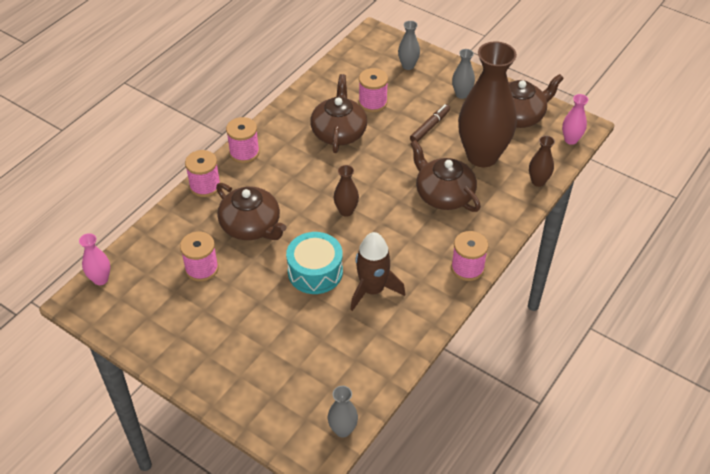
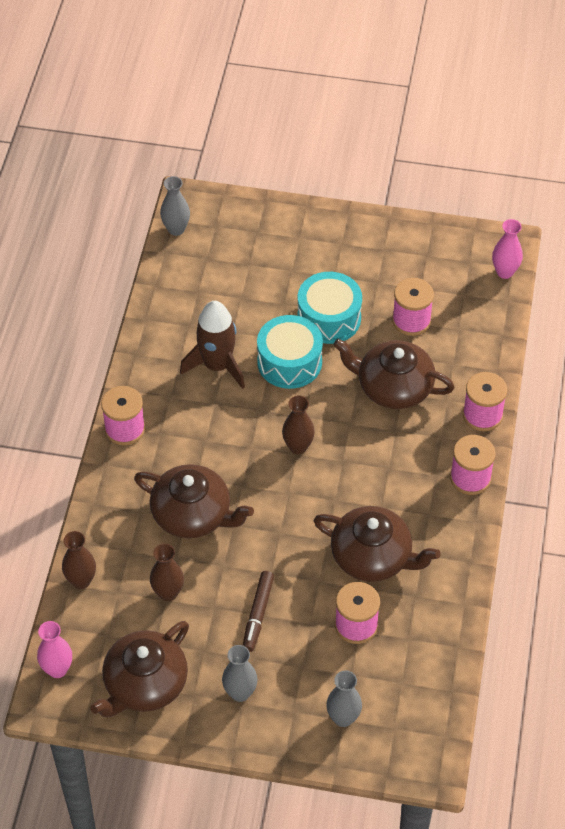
camera: 155 degrees right, 5 degrees up
(262, 294) = (329, 318): none -> turquoise drum
(339, 132) = (372, 556): brown teapot -> brown teapot turned 45 degrees counterclockwise
(482, 156) = (168, 593): brown vase -> brown vase, size x0.43

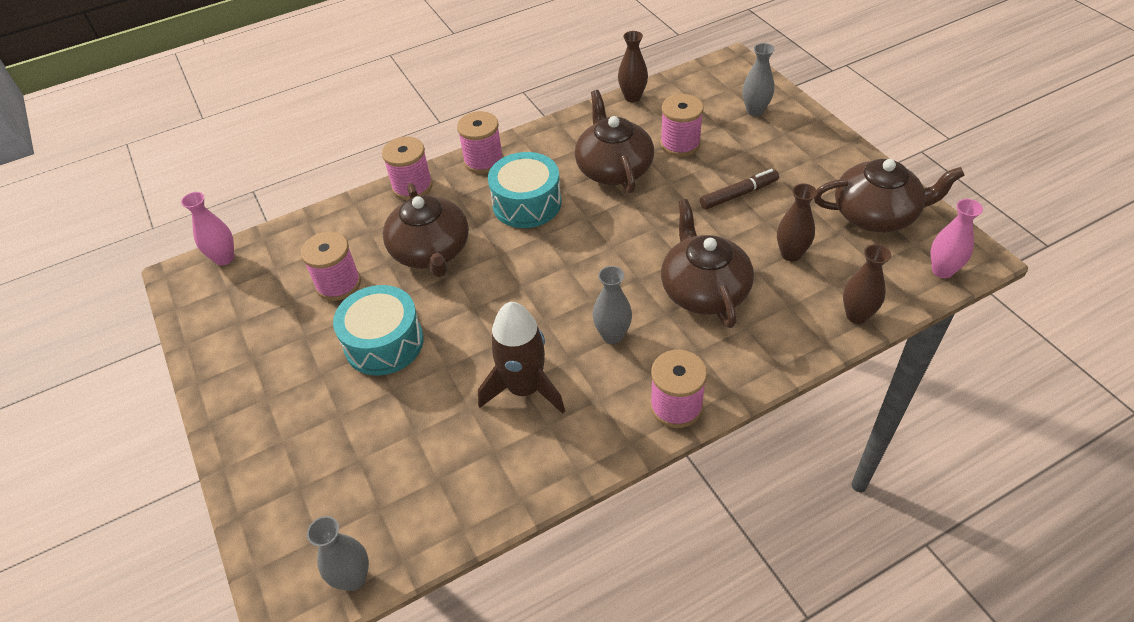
camera: 125 degrees left, 5 degrees down
(240, 693) = (808, 164): grey vase -> grey vase (612, 335)
(289, 362) = (467, 336): turquoise drum -> turquoise drum (527, 203)
(298, 447) = (558, 270): brown vase -> brown vase (632, 97)

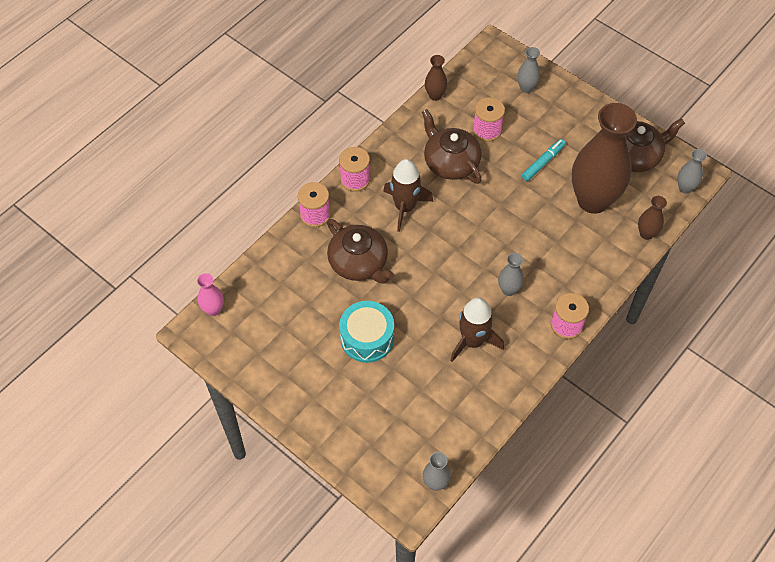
camera: 25 degrees left, 10 degrees up
(338, 284) = (310, 305): pink spool -> none
(527, 203) = (405, 207): turquoise drum -> brown rocket
(704, 290) = (550, 242): brown teapot -> none
(738, 194) = (543, 162): brown marker -> turquoise marker
(791, 254) = (593, 200): brown vase -> brown vase, size x2.35
(942, 270) = (685, 188): pink vase -> grey vase

